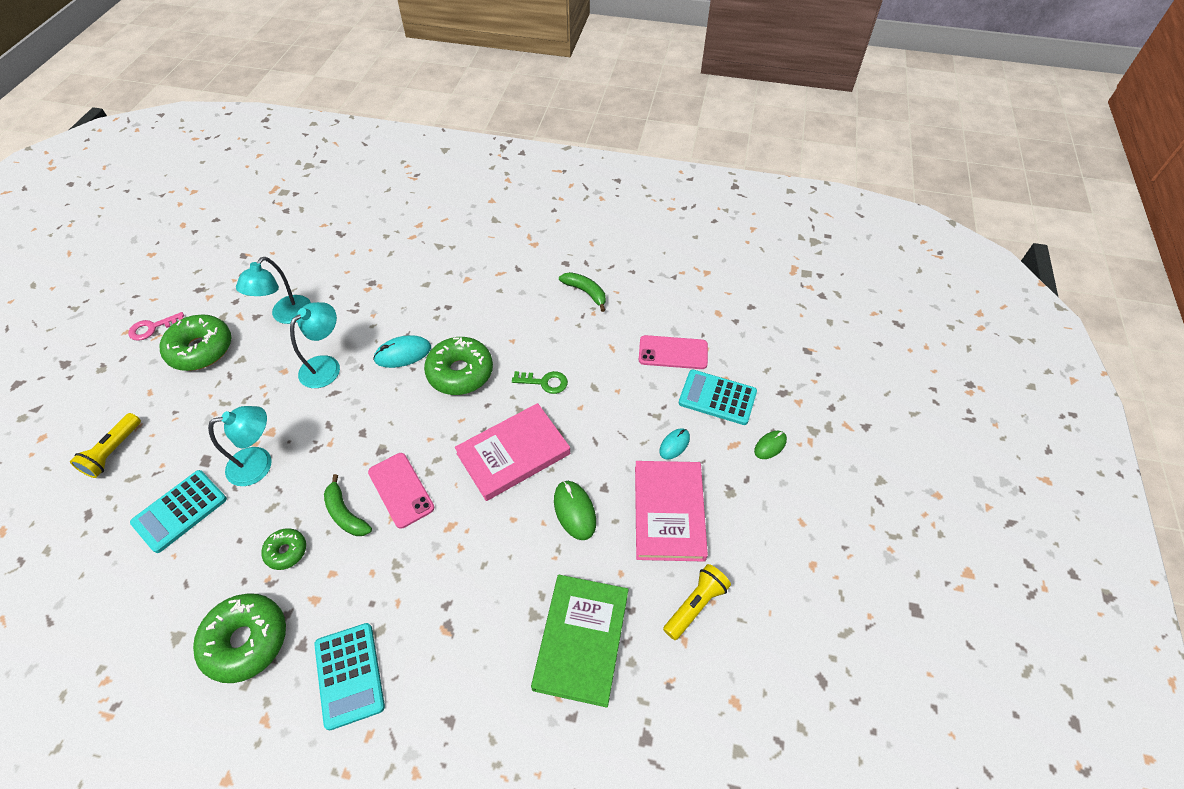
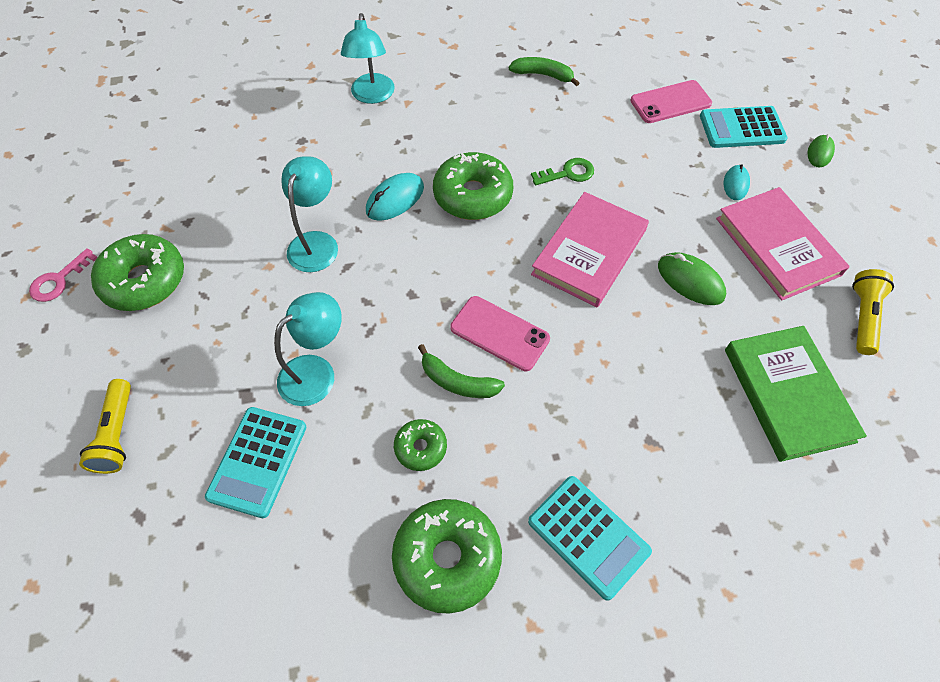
camera: 25 degrees left, 5 degrees up
(286, 316) = (225, 208): turquoise lamp -> turquoise lamp (372, 96)

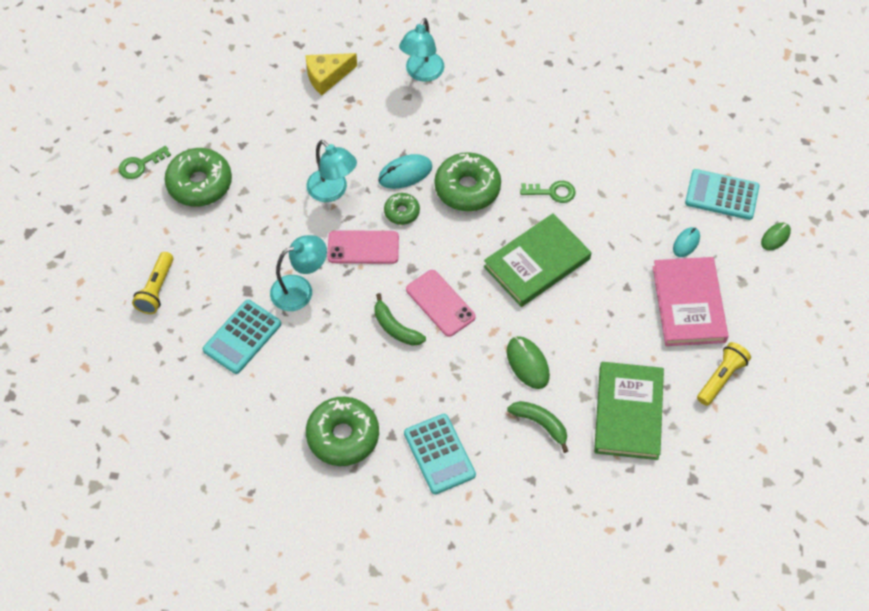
camera: 20 degrees right, 0 degrees up
(59, 280) = (140, 165): pink key -> green key
(266, 125) = (327, 76): none -> yellow cheese
(316, 242) = (332, 191): turquoise lamp -> turquoise lamp turned 105 degrees clockwise
(420, 447) = (352, 363): green donut -> green donut (402, 212)
(543, 75) = (575, 94): green banana -> green banana (540, 424)
(589, 252) = (537, 263): pink book -> green book
(670, 102) = (673, 153): pink phone -> pink phone (363, 247)
(690, 281) = (603, 309): green mouse -> green mouse (527, 363)

